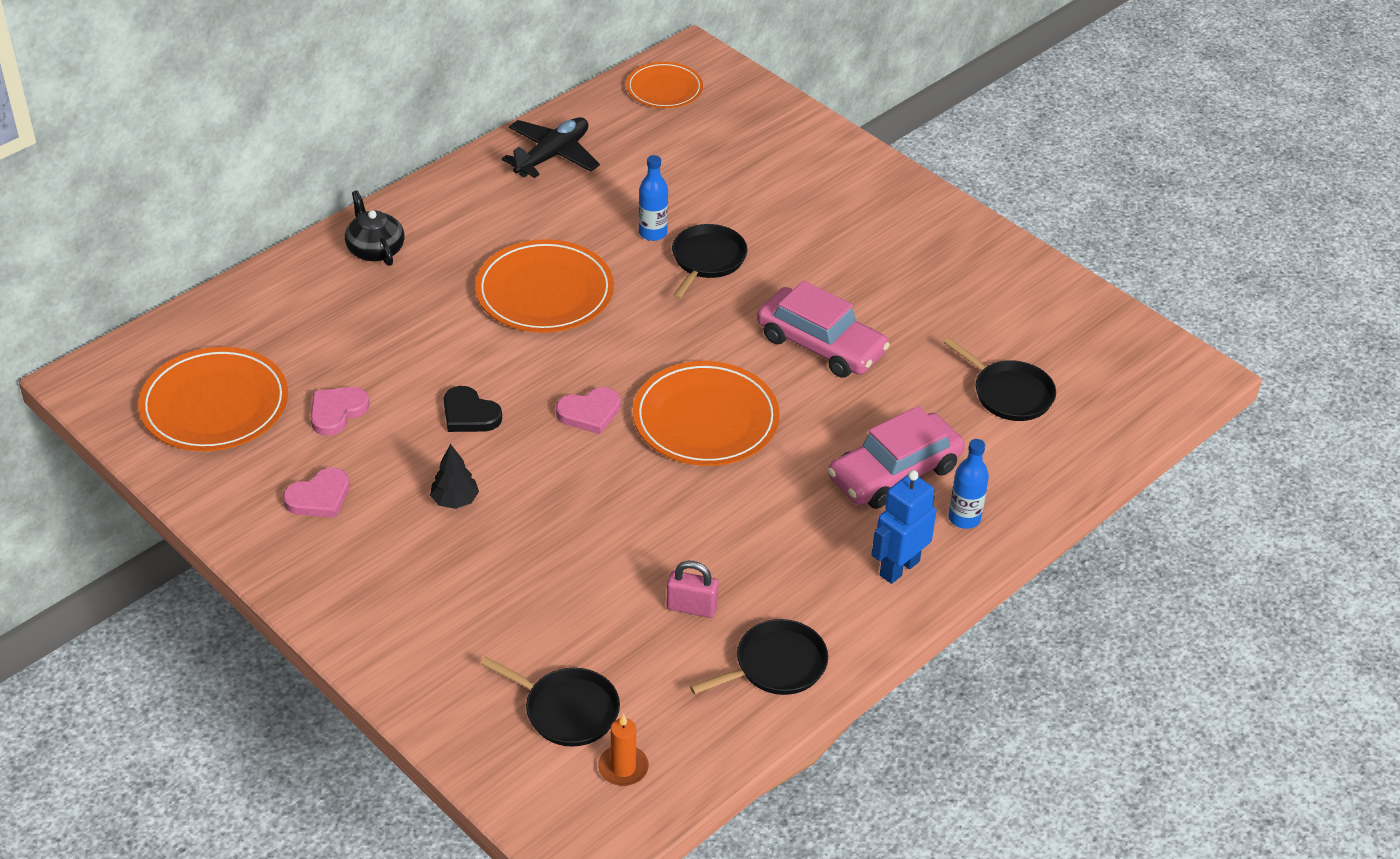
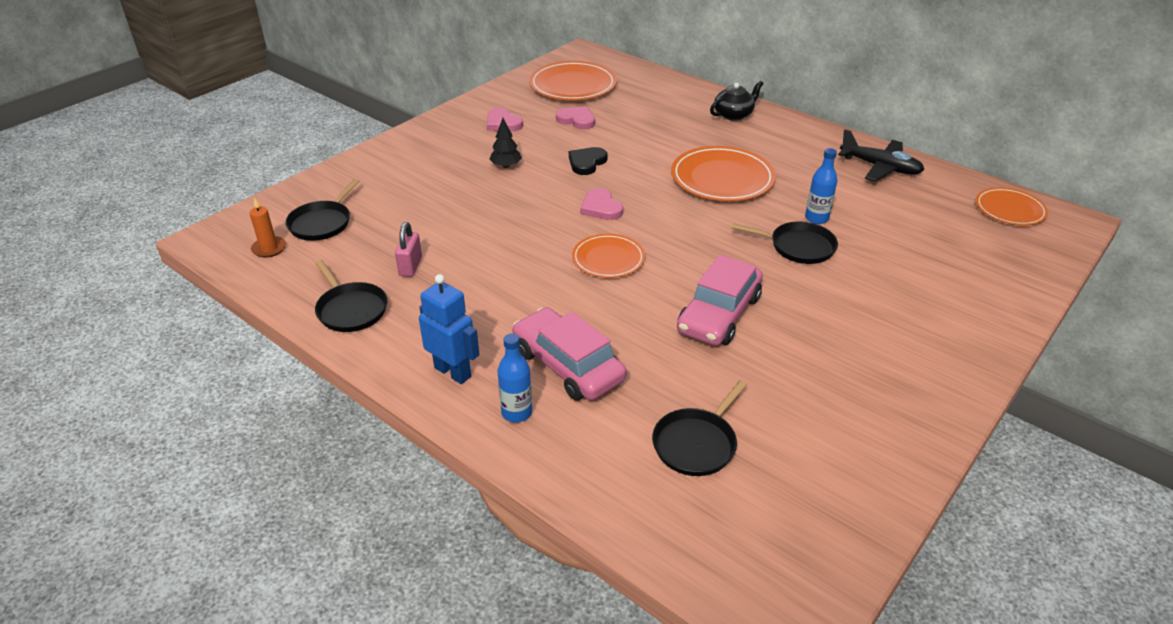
camera: 85 degrees right, 5 degrees down
(705, 419) = (608, 259): orange plate -> orange plate, size x0.62

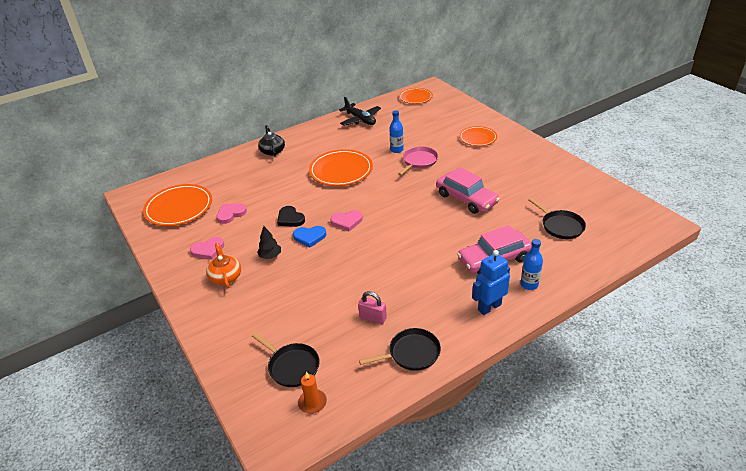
camera: 70 degrees left, 0 degrees up
(459, 146) = (225, 276): none -> orange teapot
(554, 185) = (309, 237): none -> blue heart
(608, 259) = (402, 228): orange plate -> orange plate (478, 138)
(798, 247) = (419, 161): black pan -> pink pan
(880, 167) = (360, 119): black plane -> black plane turned 90 degrees clockwise

